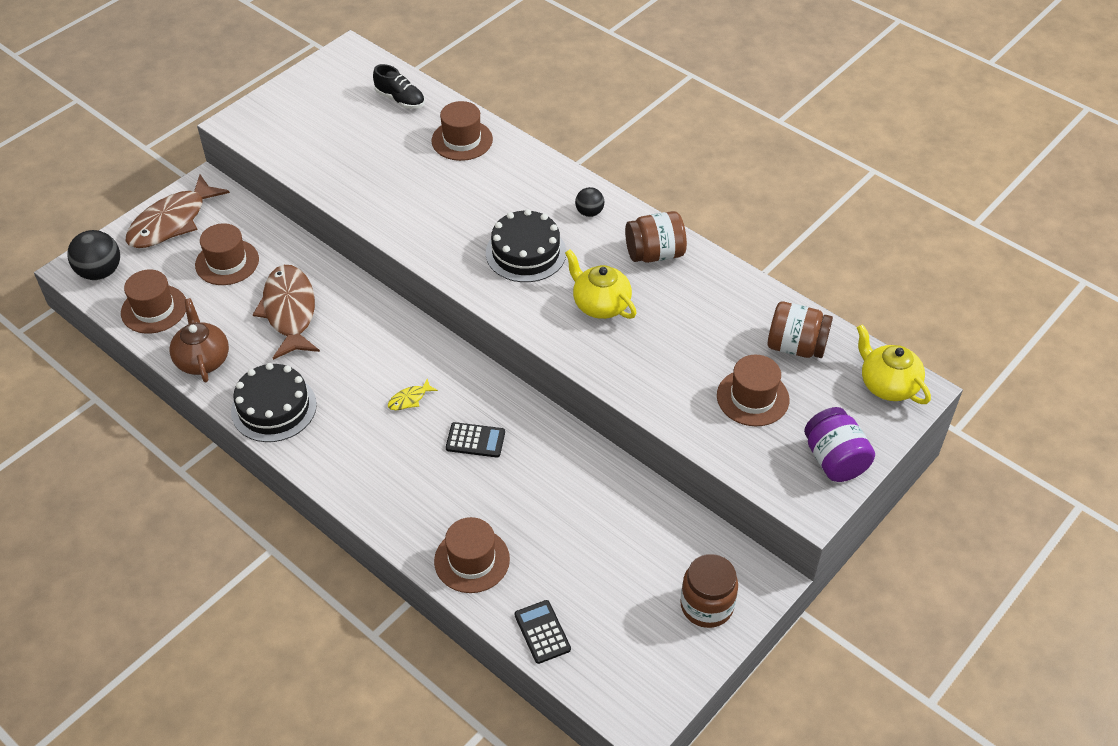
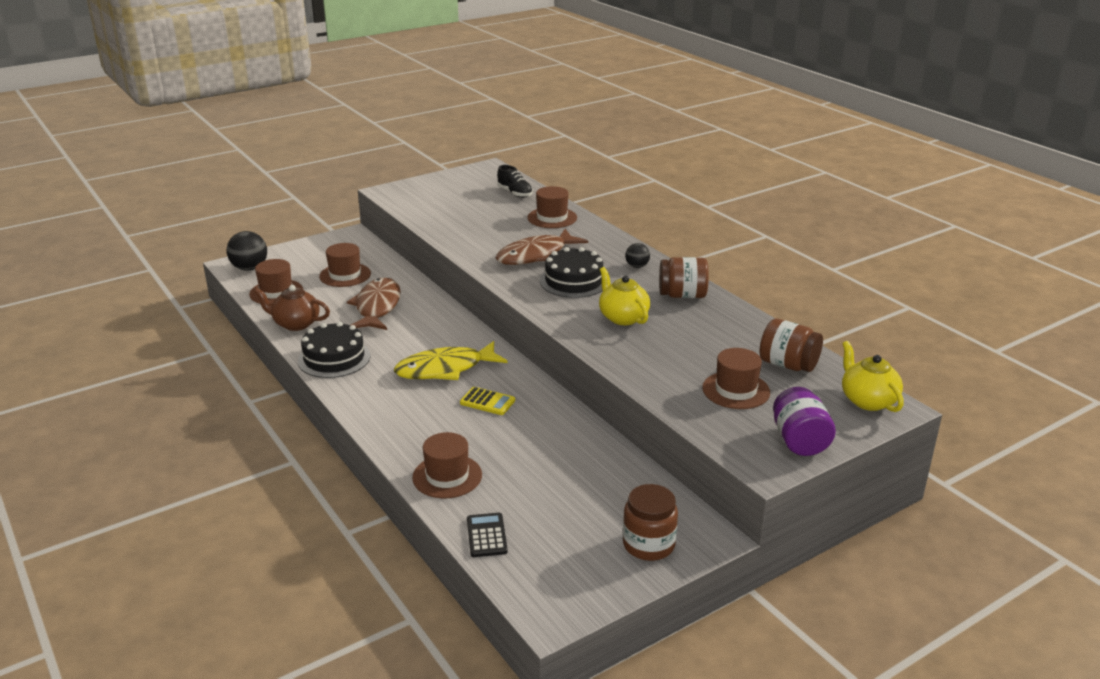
camera: 15 degrees right, 20 degrees down
(172, 222) = (317, 249): brown fish -> brown fish (536, 255)
(202, 360) = (295, 324): brown teapot -> brown teapot turned 75 degrees counterclockwise
(409, 399) = (445, 369): yellow fish -> yellow fish, size x2.46
(475, 440) = (487, 402): black calculator -> yellow calculator

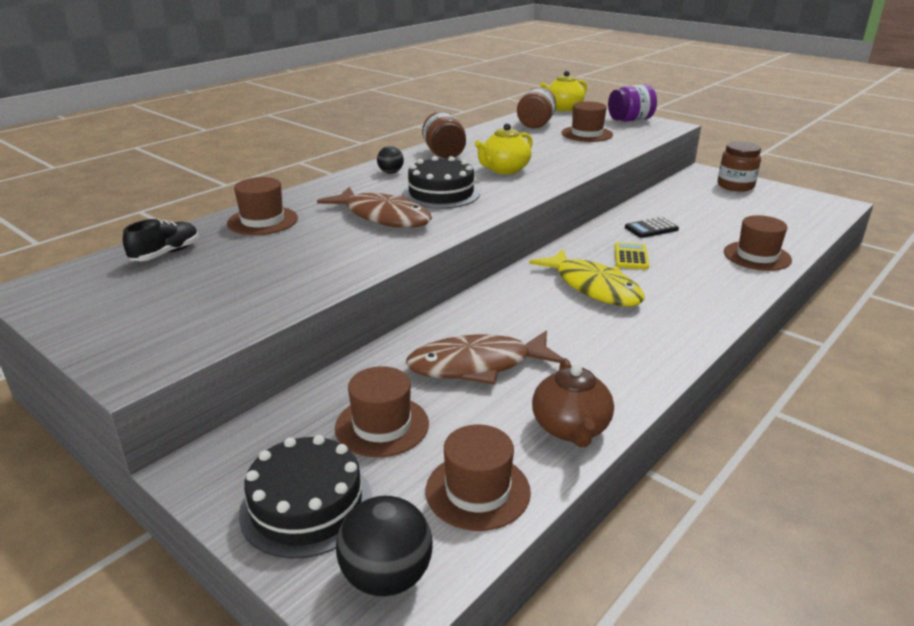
camera: 105 degrees left, 0 degrees up
(334, 358) = (633, 365): black cake -> black cake (307, 505)
(486, 535) = (800, 231): black calculator -> black calculator (651, 228)

